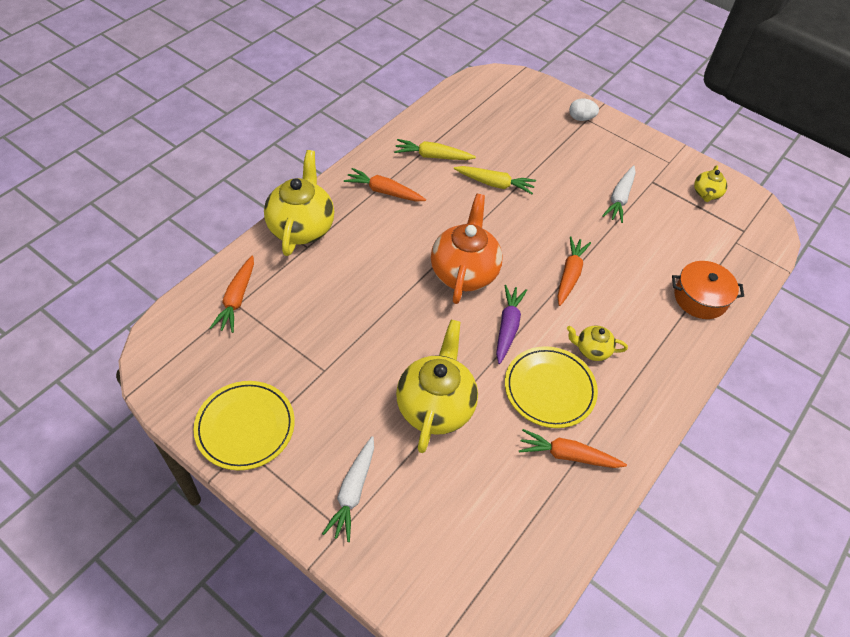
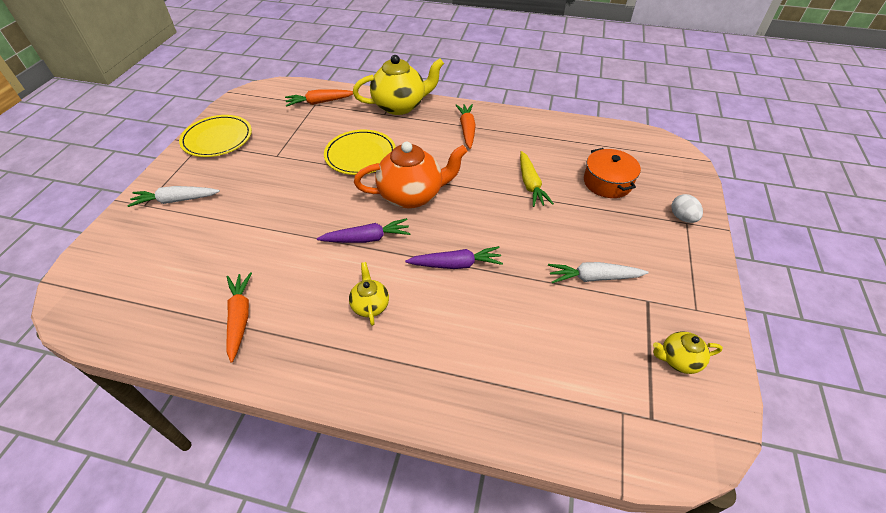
camera: 70 degrees right, 5 degrees down
(433, 156) = (529, 141): yellow carrot -> none
(435, 406) = (264, 219): yellow teapot -> none
(549, 389) = (310, 285): yellow plate -> yellow plate (360, 155)
(569, 275) = (456, 264): orange carrot -> purple carrot
(700, 298) = (499, 389): orange pot -> orange pot (607, 182)

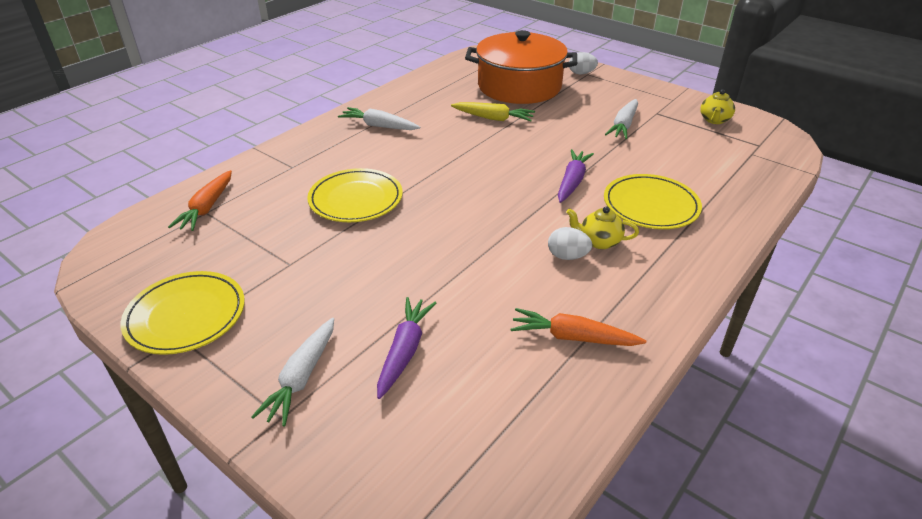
camera: 65 degrees left, 10 degrees down
(340, 289) = (567, 256): none -> white egg
(367, 238) = (502, 224): purple carrot -> purple carrot (404, 351)
(400, 106) = (289, 153): yellow teapot -> none
(412, 195) = (457, 182): orange teapot -> none
(448, 331) = (650, 205): none -> yellow plate
(467, 129) = (379, 126): orange carrot -> white carrot
(607, 182) = (519, 86): orange pot -> orange pot, size x1.82

